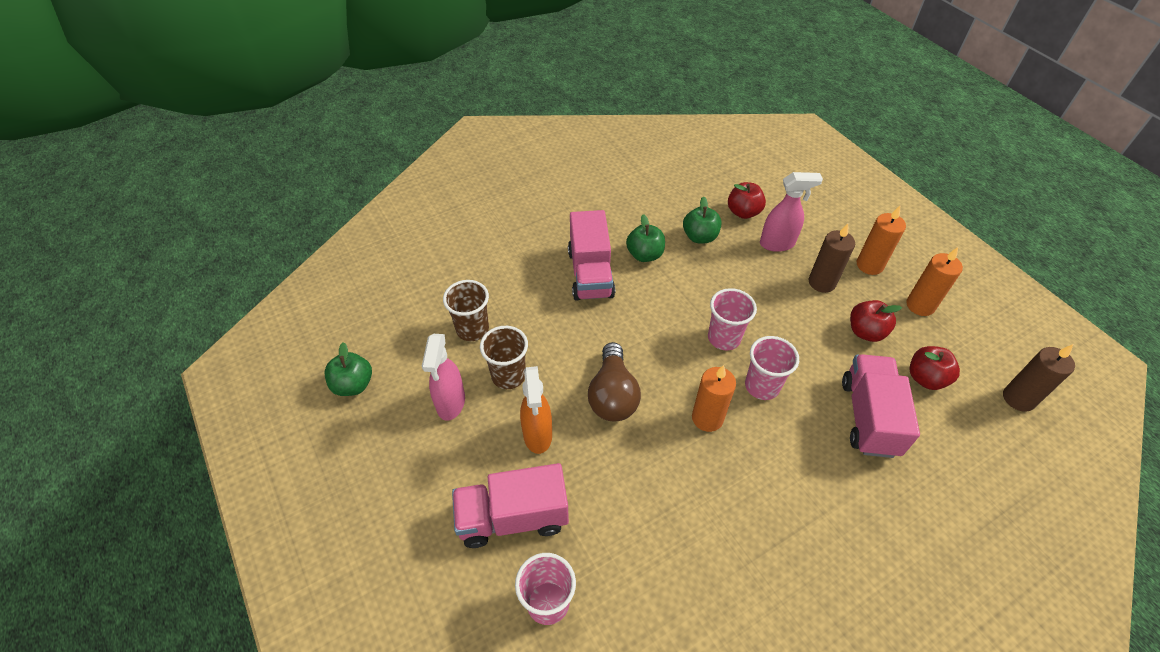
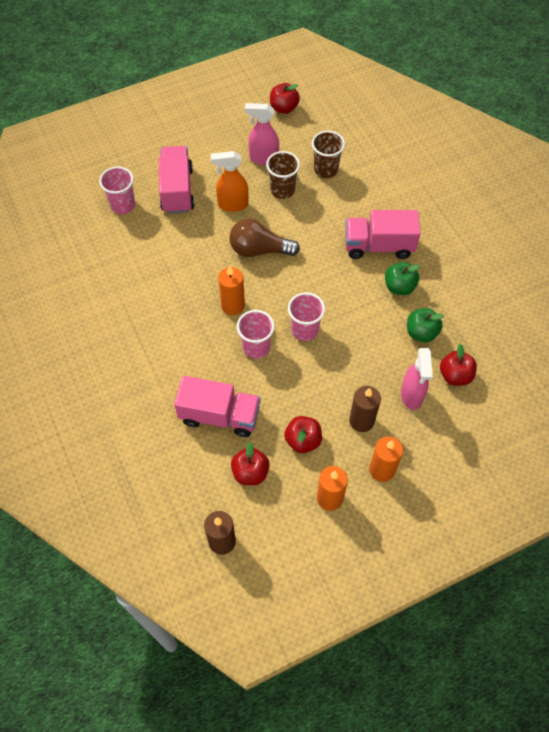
camera: 95 degrees right, 10 degrees up
(353, 385) = (284, 108): green apple -> red apple

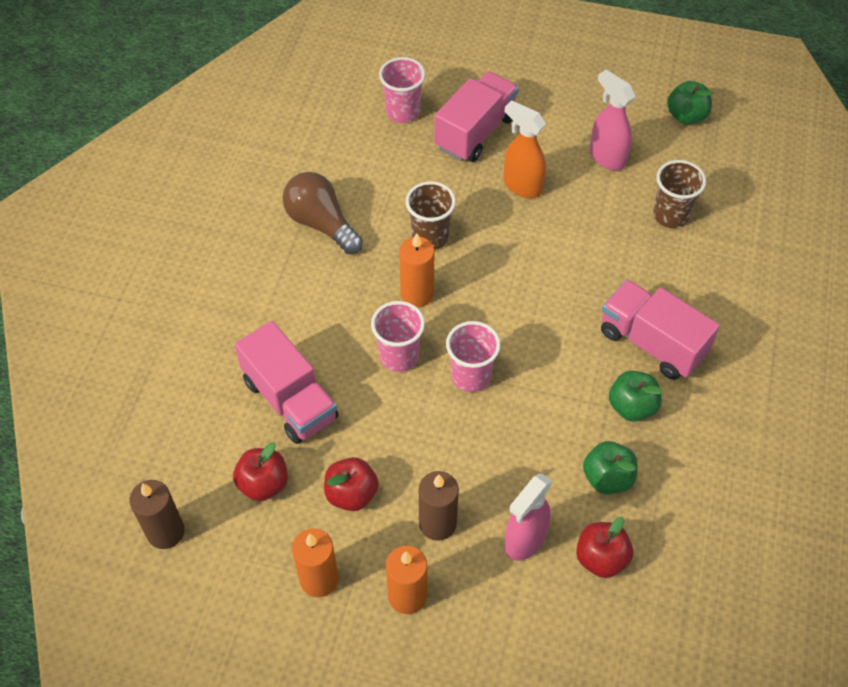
camera: 40 degrees right, 5 degrees down
(259, 250) = (504, 254): brown light bulb -> brown light bulb (321, 223)
(282, 190) = (595, 206): brown cup -> brown cup (430, 237)
(284, 108) = (686, 116): red apple -> green apple

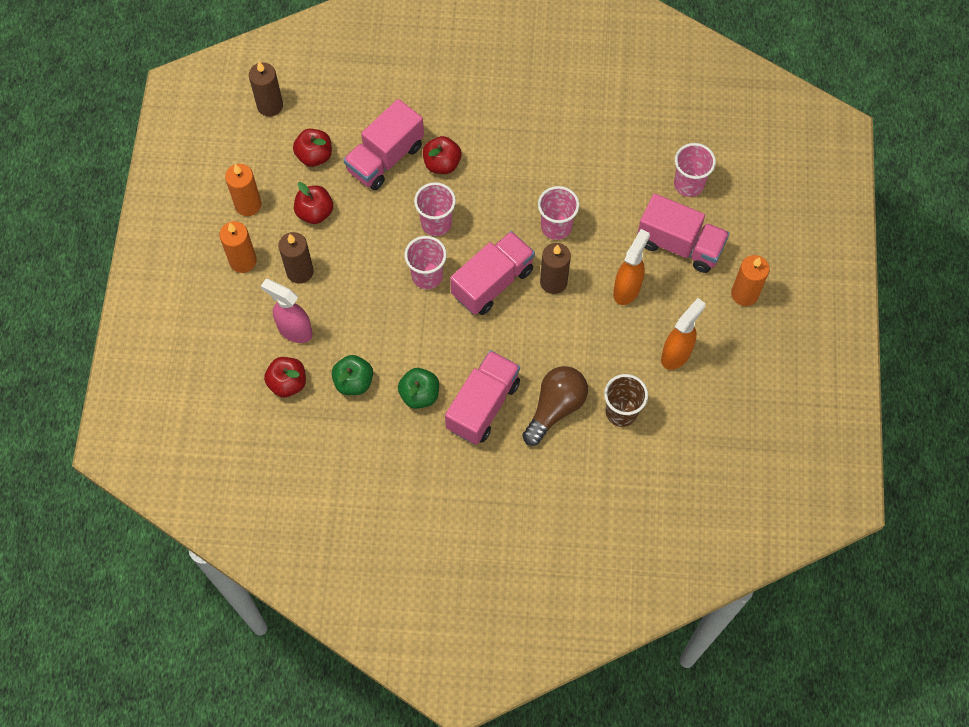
camera: 80 degrees right, 10 degrees up
(315, 338) = (442, 164): none -> red apple
(321, 223) = (552, 146): brown light bulb -> brown light bulb (555, 408)
(417, 294) = (497, 226): orange candle -> orange candle (744, 294)
(430, 237) = (556, 227): brown cup -> pink cup
(491, 310) = (492, 282): none -> pink truck
(501, 250) = (553, 282): none -> brown candle
(606, 157) = (676, 354): pink spray bottle -> orange spray bottle
(686, 116) = (745, 419): green apple -> none

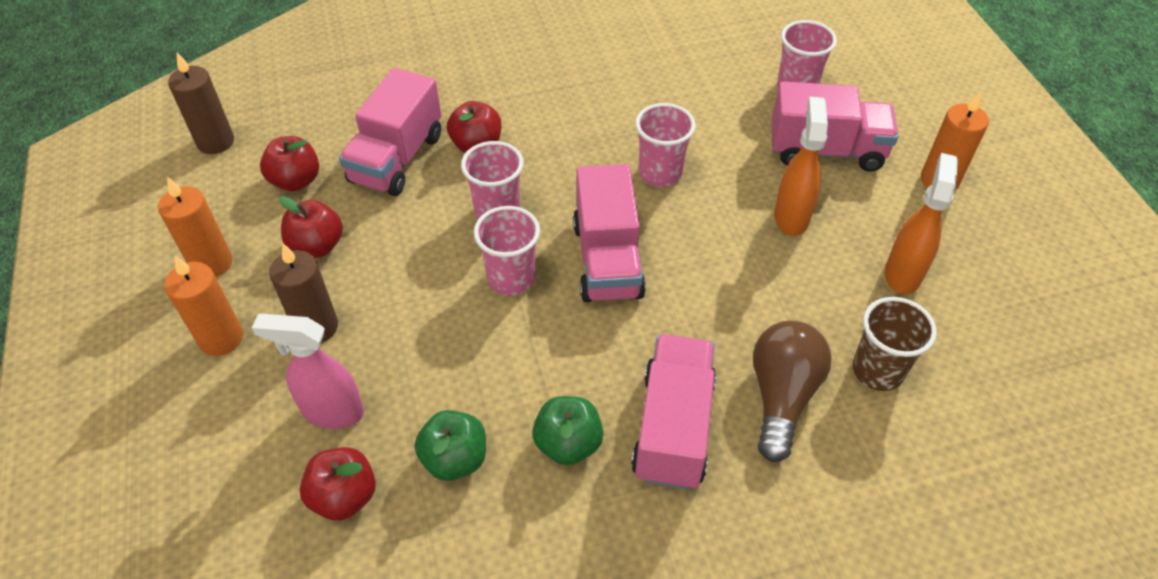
camera: 20 degrees left, 15 degrees down
(492, 282) = (607, 260): pink truck -> pink truck turned 150 degrees clockwise
(553, 282) = (690, 236): brown candle -> none

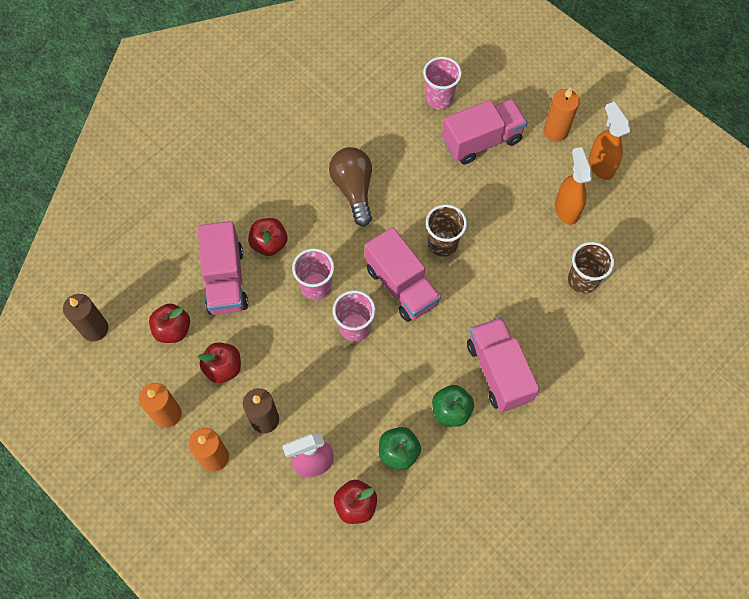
camera: 30 degrees left, 15 degrees up
(660, 173) = (395, 208): pink cup -> none
(696, 238) = (442, 243): none -> brown cup
(781, 396) = (542, 322): brown light bulb -> brown light bulb (353, 189)
(791, 216) = (487, 201): orange spray bottle -> orange spray bottle (600, 165)

